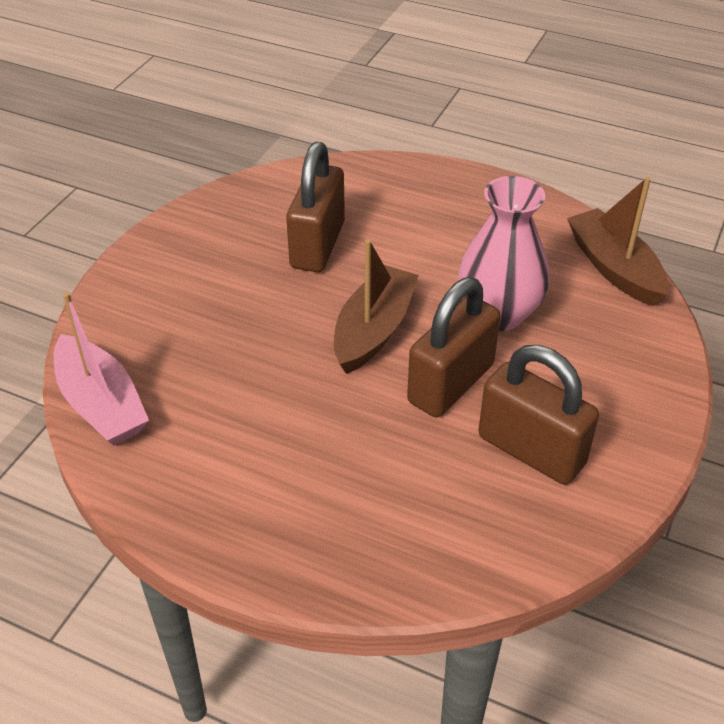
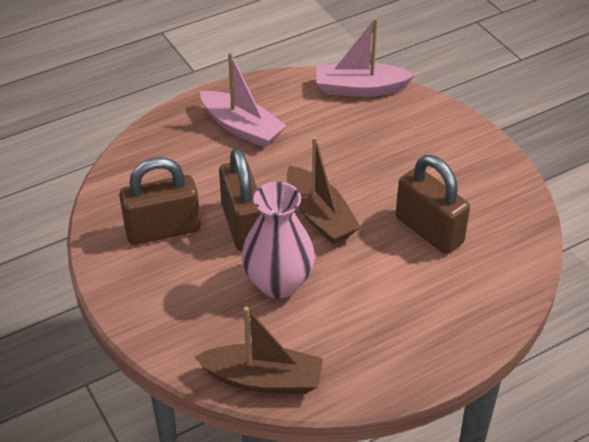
camera: 125 degrees right, 0 degrees up
(281, 483) = (242, 128): none -> pink boat

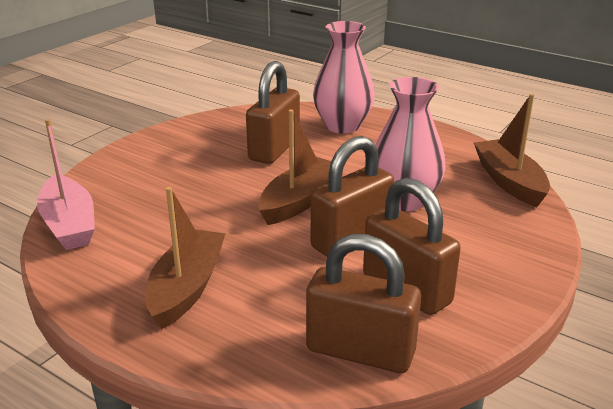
camera: 115 degrees left, 15 degrees down
(123, 184) = (360, 351): none -> brown padlock
(242, 128) = (187, 288): pink boat -> brown boat
(459, 302) = (342, 126): none -> pink vase

